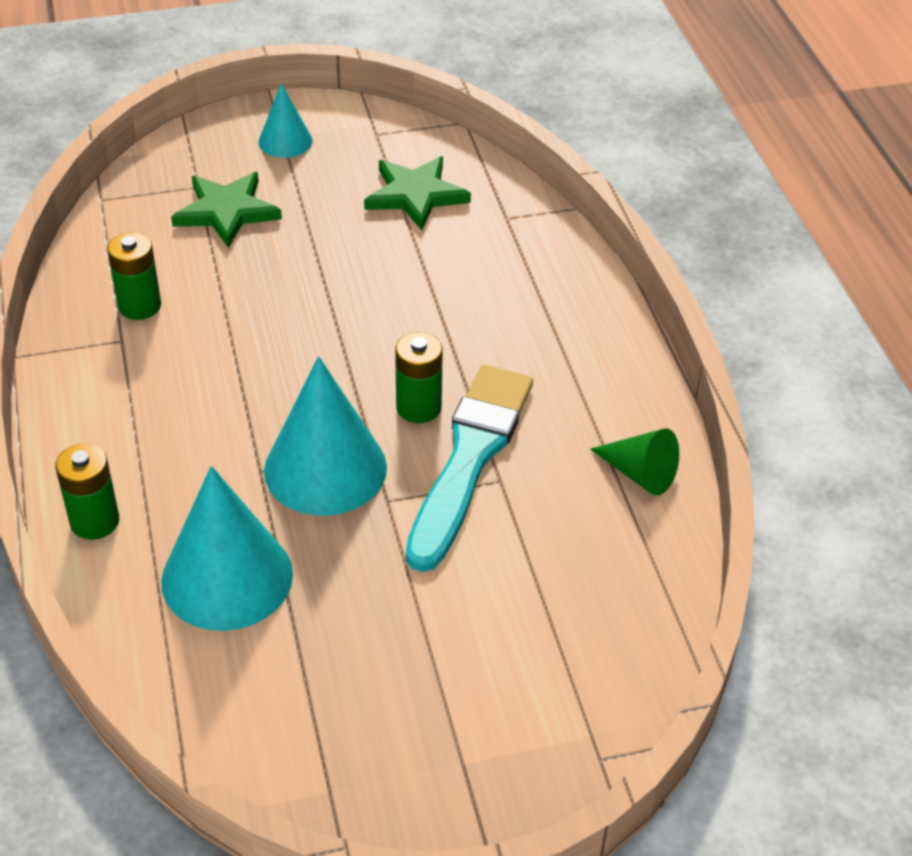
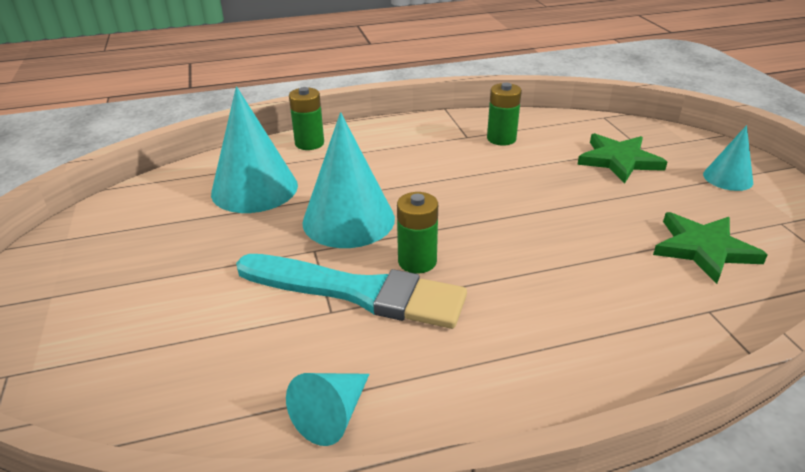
camera: 90 degrees right, 10 degrees down
(640, 474) = (332, 415): green cone -> turquoise cone

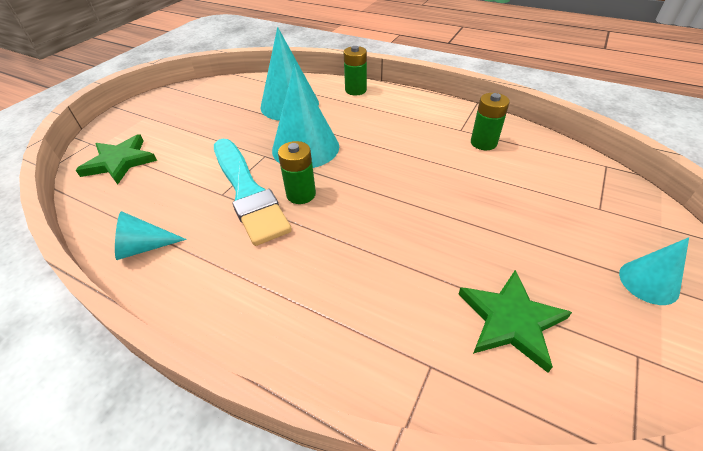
camera: 45 degrees right, 10 degrees up
(619, 160) = (557, 207): green star -> green star (120, 161)

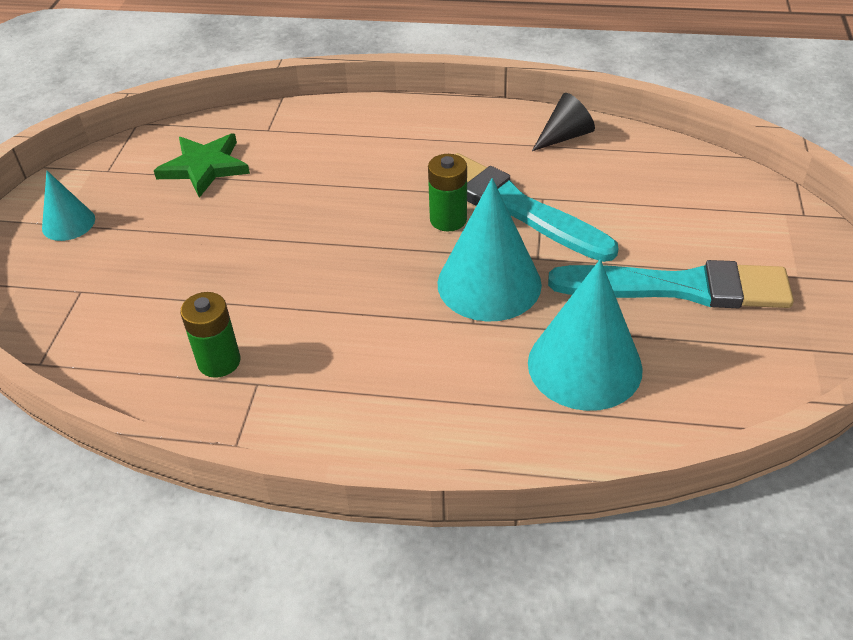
camera: 160 degrees right, 0 degrees up
(120, 161) = (719, 201): green star -> none
(144, 247) = (565, 136): turquoise cone -> black cone
(208, 124) = (680, 287): none -> turquoise brush
(355, 90) = (485, 443): green battery -> none

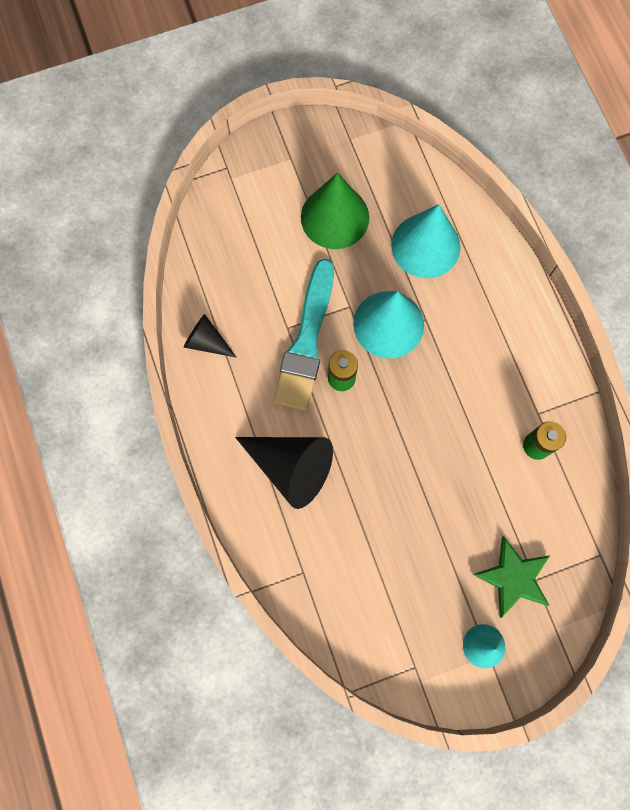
camera: 120 degrees left, 30 degrees up
(204, 167) = (373, 589): green star -> green star (513, 577)
(377, 152) = (291, 467): none -> black cone
(680, 287) = (335, 217): turquoise brush -> green cone

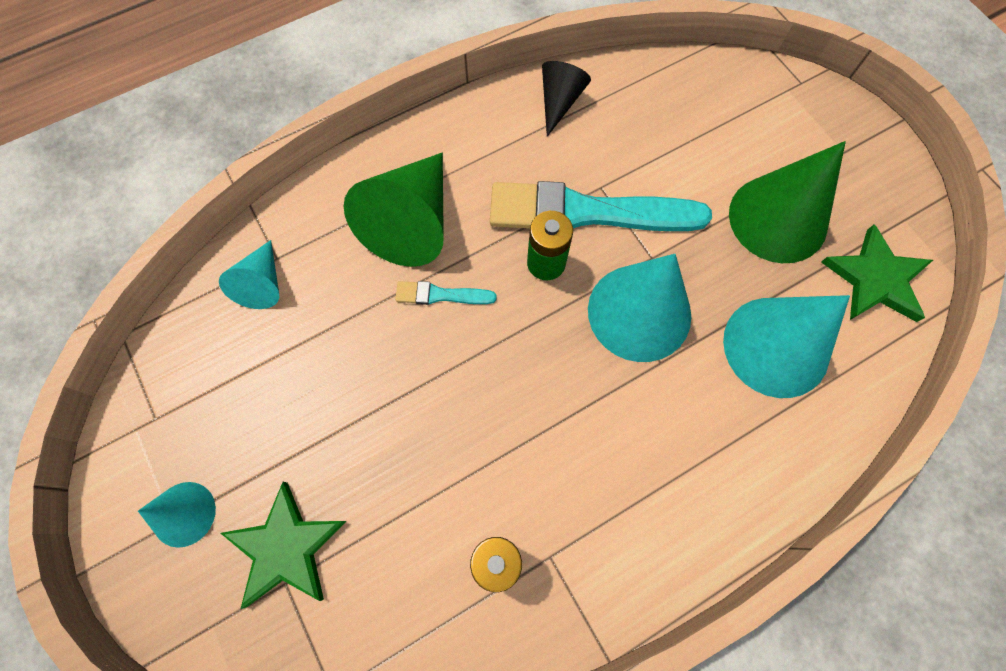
camera: 80 degrees right, 5 degrees down
(291, 467) = (412, 222): black cone -> green cone
(322, 584) = (262, 283): none -> turquoise cone
(353, 455) = (441, 295): none -> turquoise brush
(389, 171) = (875, 279): none -> green star

